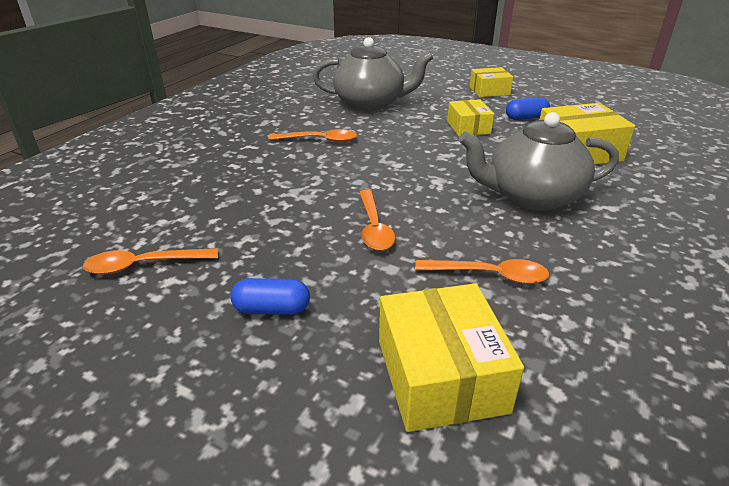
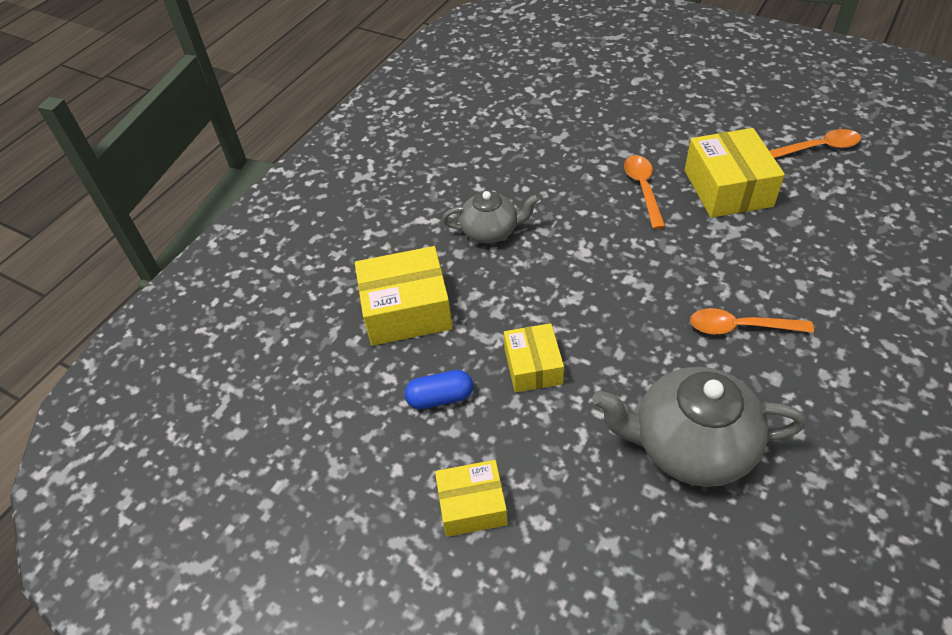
camera: 175 degrees left, 15 degrees up
(272, 309) = (701, 122): blue capsule -> none
(440, 375) = (590, 93): yellow box -> yellow box (728, 188)
(489, 275) = (550, 150): orange spoon -> none
(532, 196) = (490, 231): grey teapot -> grey teapot, size x0.60

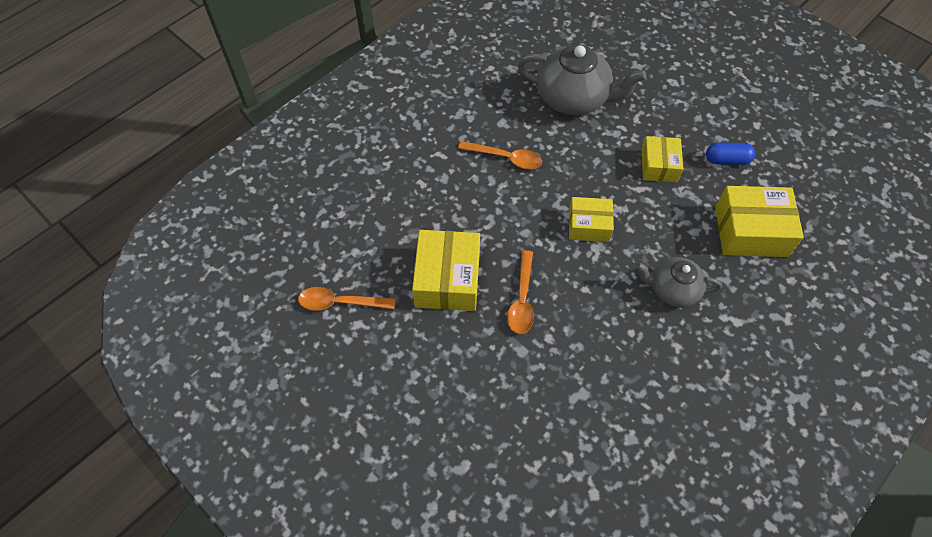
camera: 170 degrees left, 10 degrees up
(472, 505) = (711, 97): yellow box -> yellow box (589, 225)

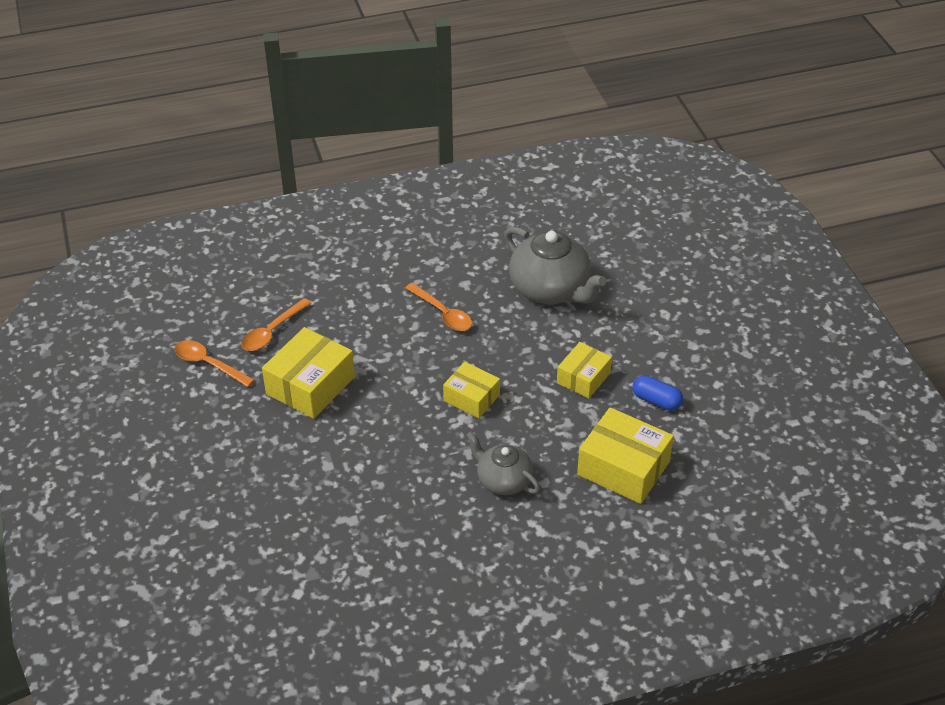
camera: 30 degrees right, 15 degrees down
(522, 299) = (361, 428): orange spoon -> orange spoon (272, 332)

